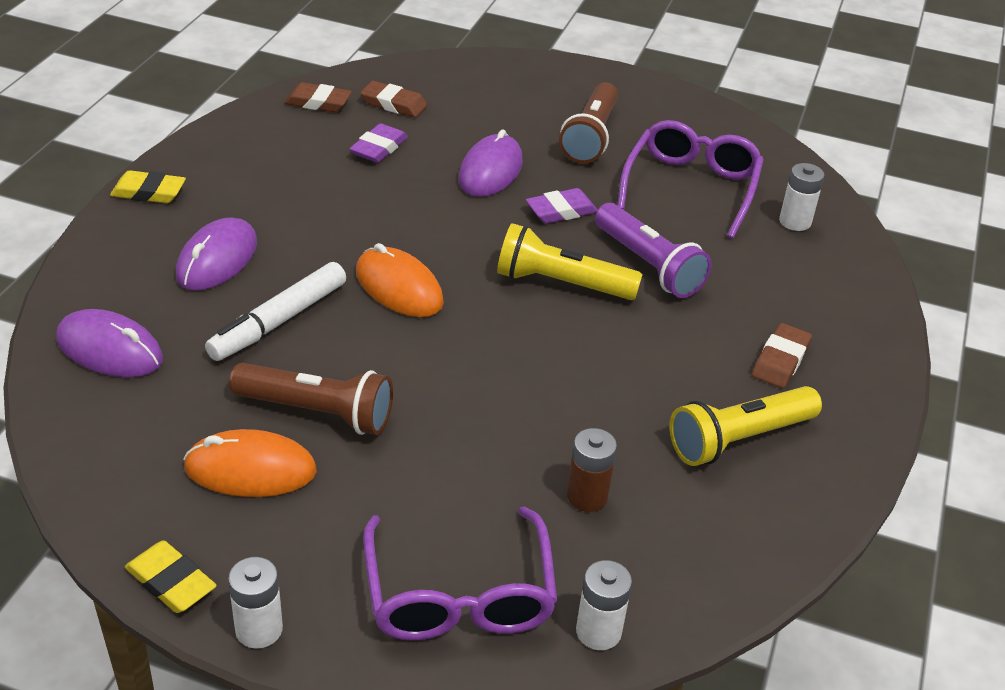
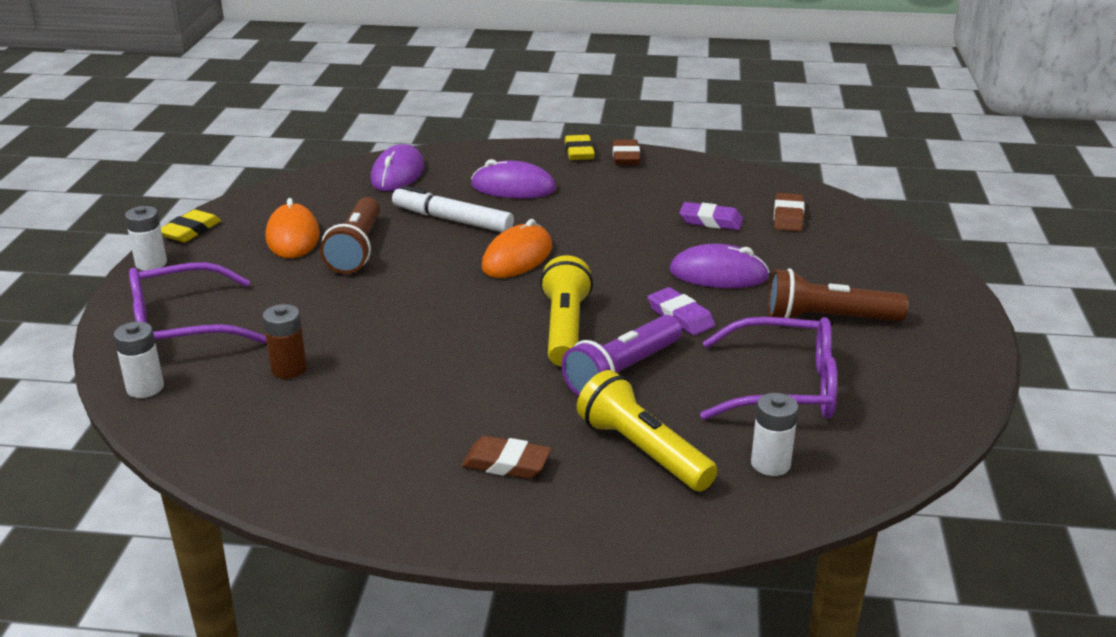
camera: 80 degrees right, 10 degrees down
(318, 102) = (758, 187): brown eraser -> brown eraser (626, 157)
(739, 439) = (378, 443): yellow flashlight -> yellow flashlight (643, 451)

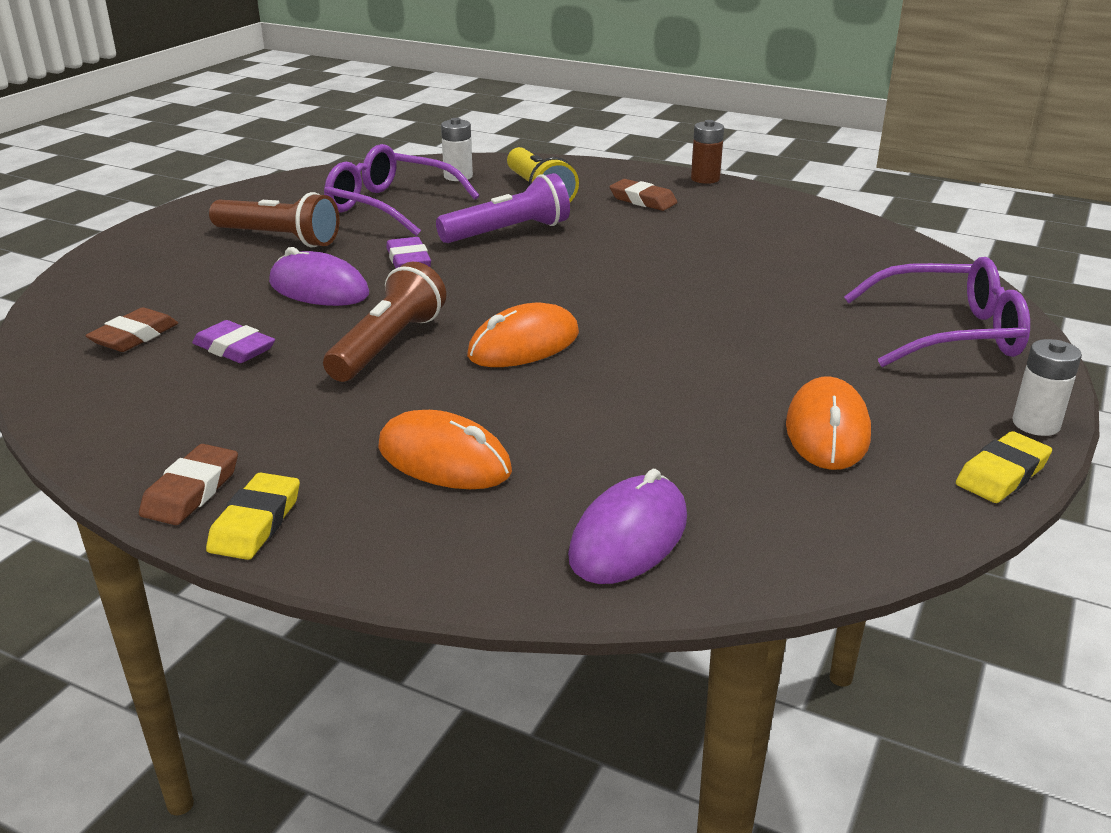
camera: 160 degrees left, 0 degrees up
(145, 388) = (960, 284): white battery -> none
(288, 369) = (817, 278): brown battery -> brown battery (705, 179)
(356, 249) = (732, 393): brown flashlight -> brown flashlight (388, 345)
(452, 220) = (577, 415): white marker -> none
(513, 187) = (444, 459): purple mouse -> orange mouse
(565, 328) = (530, 268): yellow flashlight -> none

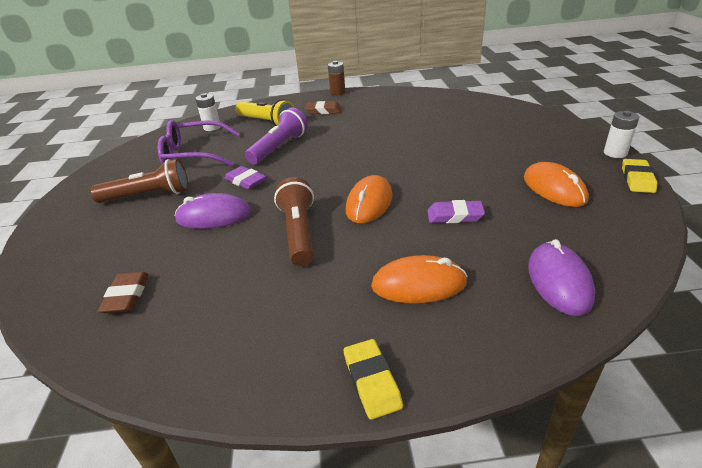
camera: 30 degrees left, 5 degrees up
(191, 491) = (304, 383): brown eraser -> none
(234, 348) = (208, 274): purple eraser -> purple eraser (455, 216)
(948, 333) = (530, 127): purple glasses -> none

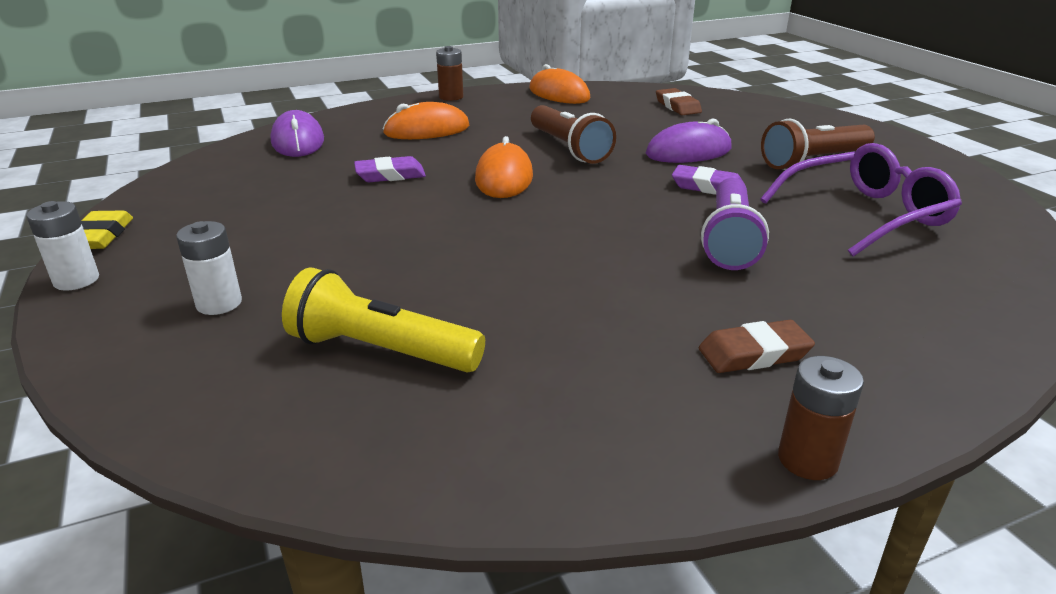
camera: 160 degrees right, 5 degrees down
(212, 127) = (955, 274): white battery -> white battery (219, 303)
(267, 122) = (849, 298): yellow flashlight -> yellow flashlight (381, 351)
(372, 381) = (451, 97): yellow eraser -> brown battery
(554, 188) = (242, 213): orange mouse -> orange mouse (559, 94)

